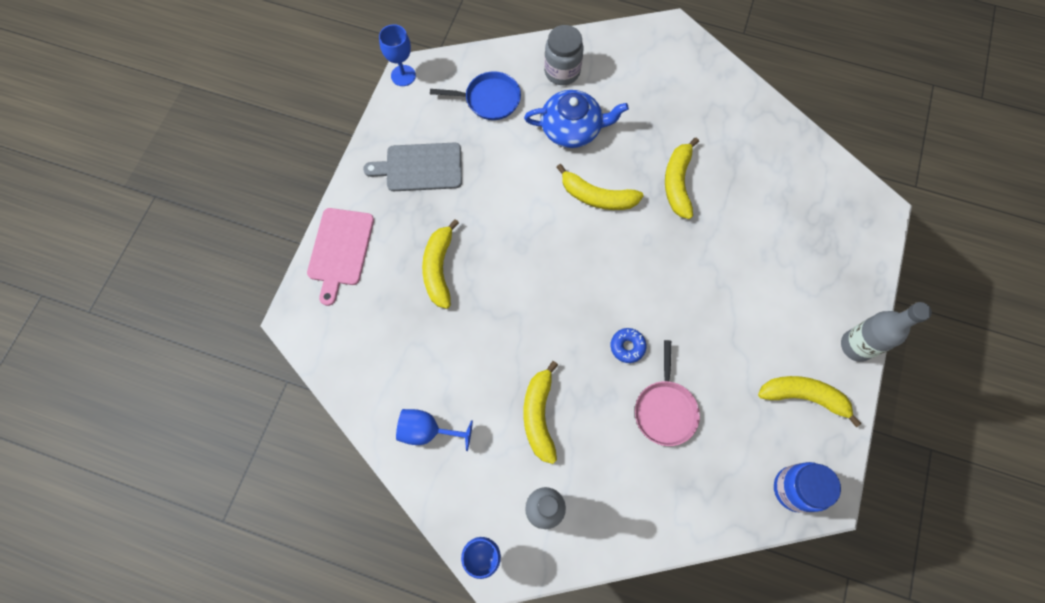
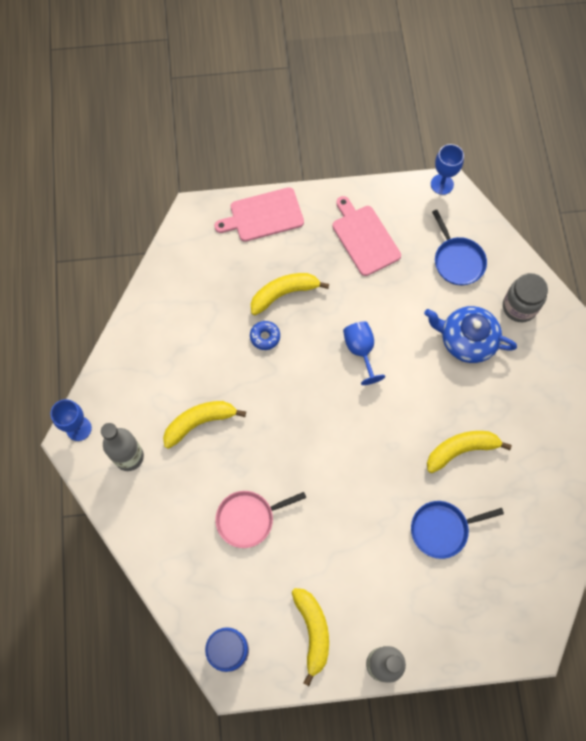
camera: 65 degrees right, 0 degrees up
(420, 167) = (364, 238): grey cutting board -> pink cutting board
(427, 431) = (151, 346): blue goblet -> blue goblet (360, 350)
(572, 128) = (466, 339): blue teapot -> blue teapot turned 135 degrees clockwise
(597, 196) = (412, 388): yellow banana -> none
(627, 346) = (288, 467): blue donut -> blue donut (265, 337)
(747, 234) = (442, 529): none -> blue pan

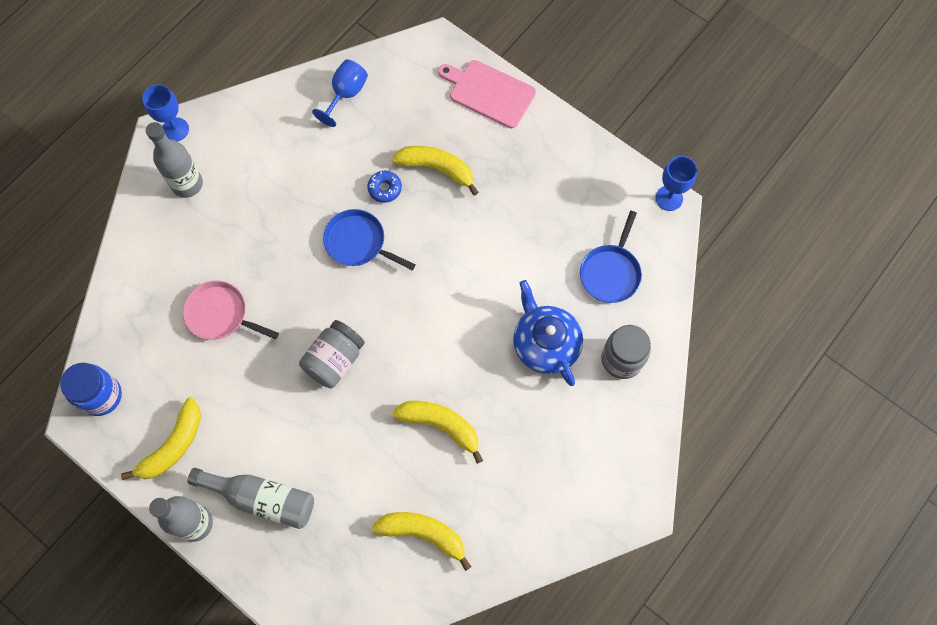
camera: 45 degrees right, 0 degrees up
(199, 422) = (264, 207): yellow banana -> yellow banana (423, 534)
(354, 475) = (334, 360): none -> grey jar
(360, 350) = (448, 269): blue goblet -> blue goblet (346, 94)
(364, 238) = (552, 183): pink cutting board -> none
(405, 605) = (262, 499): none -> grey bottle
(442, 529) = (355, 471): blue pan -> blue pan (358, 242)

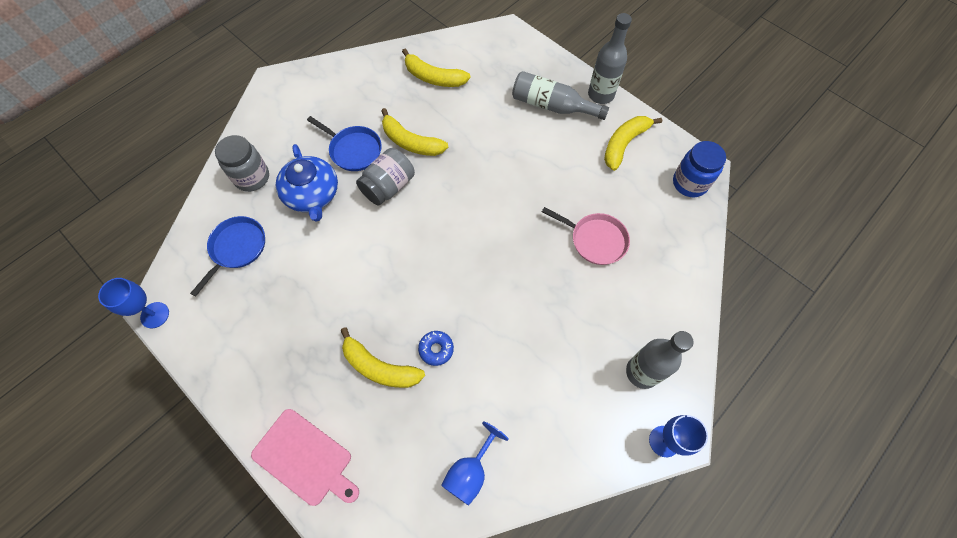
camera: 175 degrees left, 5 degrees down
(334, 360) = (494, 195): grey jar -> grey jar (389, 186)
(358, 242) = (467, 295): blue pan -> blue pan (354, 150)

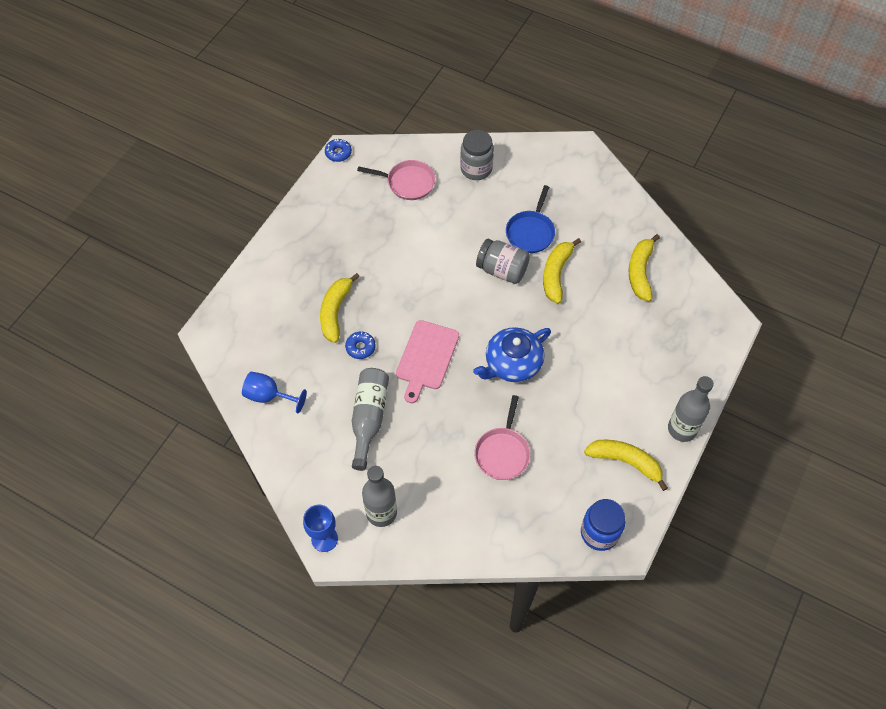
camera: 75 degrees right, 5 degrees down
(155, 315) = (338, 153): blue goblet -> blue donut
(237, 248) = (408, 182): blue pan -> pink pan
(305, 458) = (256, 284): pink cutting board -> pink cutting board (426, 358)
(312, 194) = (474, 216): blue teapot -> blue teapot (512, 363)
(552, 106) = (648, 385): grey bottle -> grey bottle (369, 418)

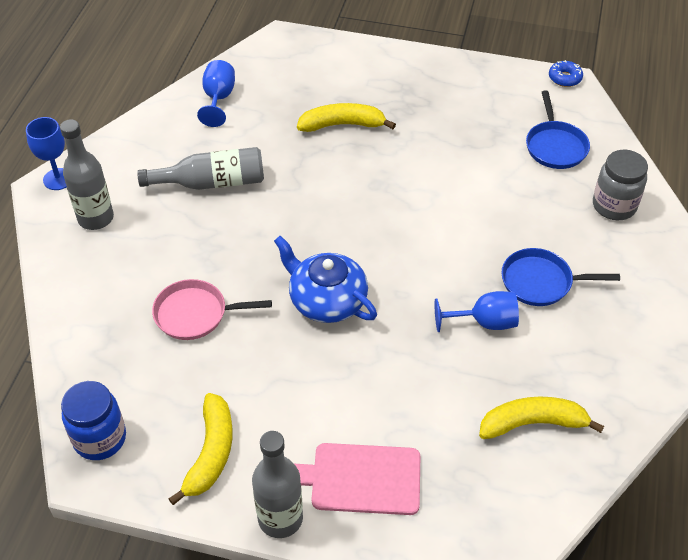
camera: 75 degrees right, 10 degrees down
(360, 347) = (302, 155): blue donut -> none
(408, 182) = (555, 146): pink pan -> blue pan
(426, 358) = (307, 215): pink cutting board -> pink cutting board (360, 479)
(502, 270) = (465, 263): grey jar -> none
(556, 274) = (484, 322): yellow banana -> blue goblet

